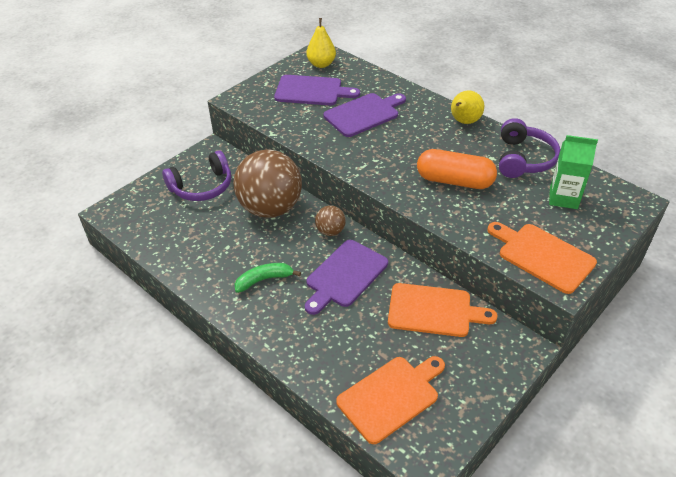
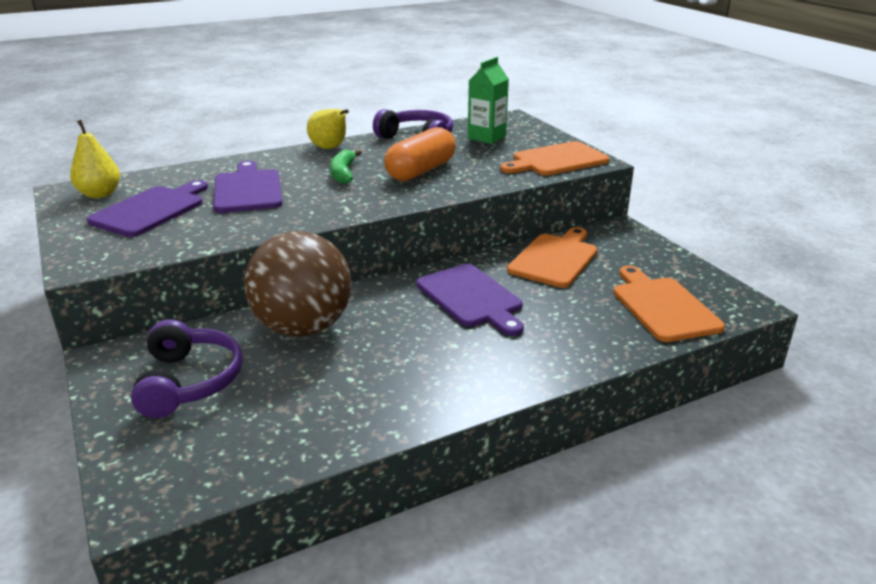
camera: 70 degrees left, 15 degrees down
(264, 280) = (440, 357): green banana -> green banana (343, 173)
(330, 231) = (388, 292): brown ball -> none

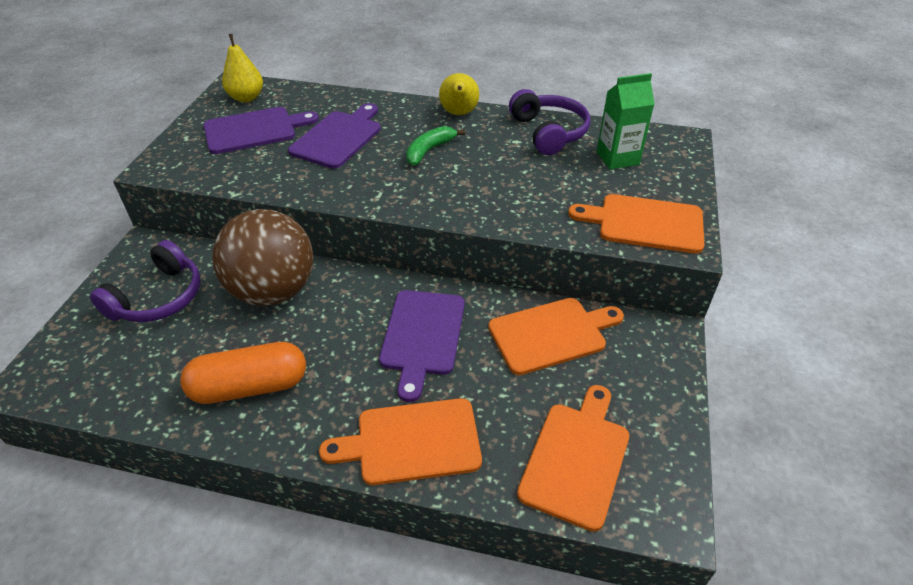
camera: 40 degrees right, 15 degrees up
(420, 171) = (495, 177): orange capsule -> orange capsule (250, 386)
(555, 352) = (411, 442): none -> orange cutting board

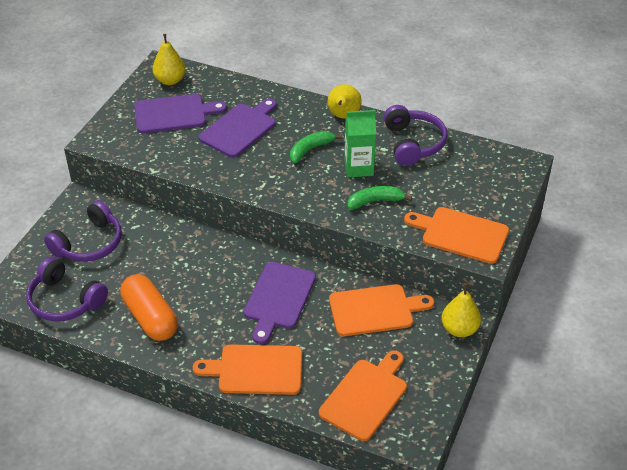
camera: 10 degrees right, 0 degrees up
(124, 379) = (65, 300): none -> purple headphones
(250, 386) = (150, 318): orange capsule -> orange capsule turned 60 degrees clockwise
(273, 291) = (174, 249): brown ball -> none
(525, 198) = (375, 201): none -> green banana
(617, 158) = (461, 174): green carton -> green carton (358, 168)
(666, 344) = (459, 329): none -> yellow pear

